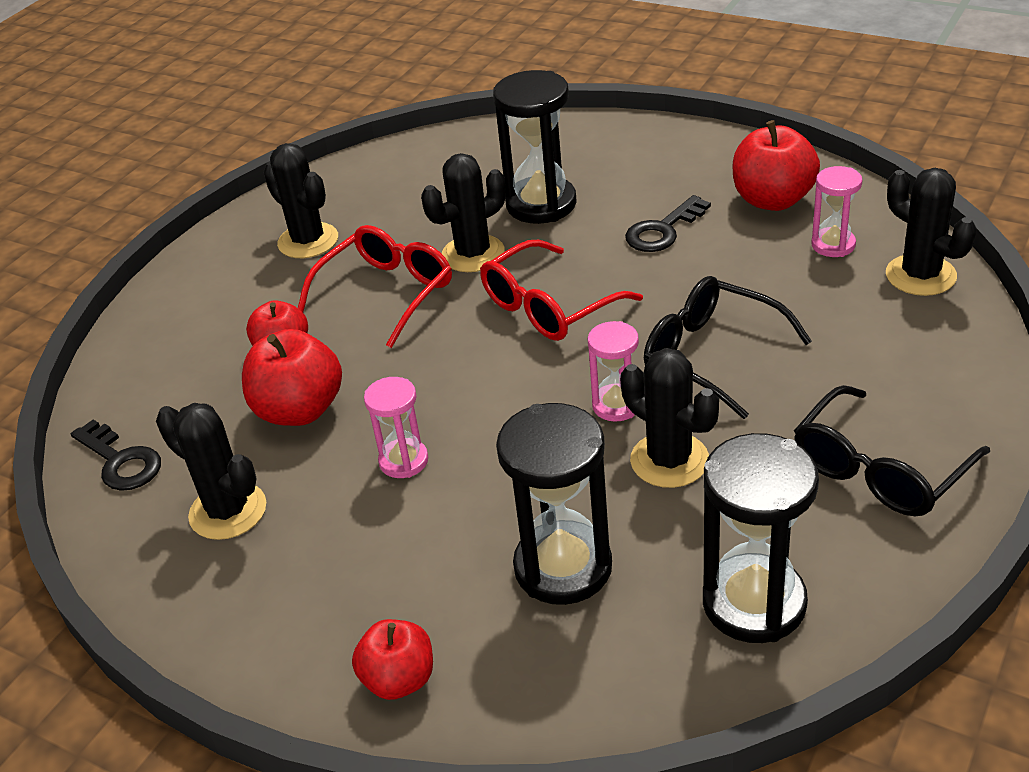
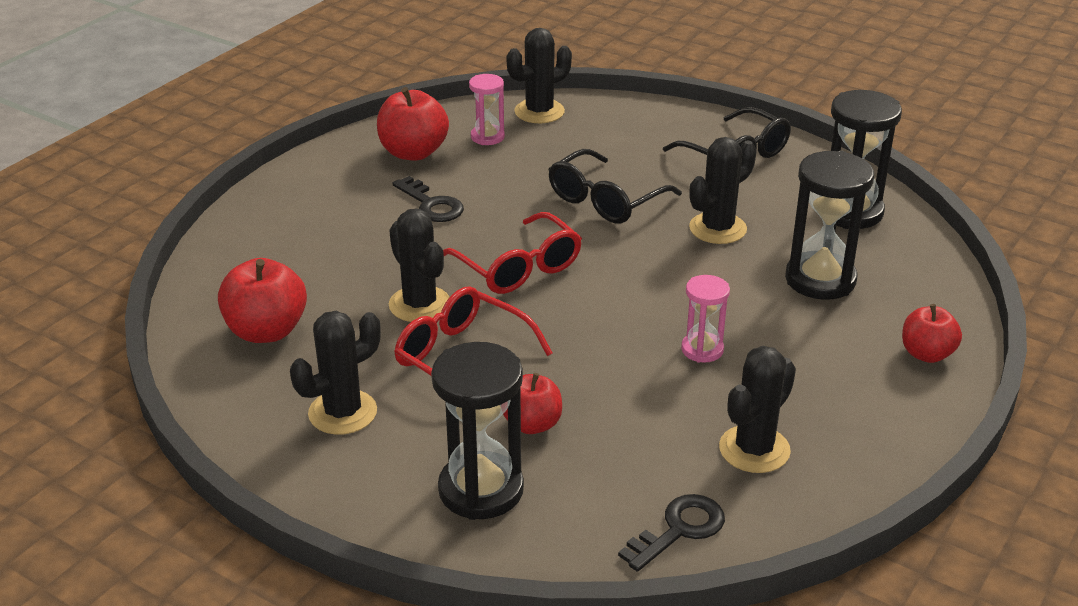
camera: 90 degrees left, 5 degrees down
(299, 410) = (625, 410): red apple -> red apple (266, 331)
(541, 204) = (355, 262): black hourglass -> black hourglass (481, 490)
(616, 405) = (653, 245): pink hourglass -> none

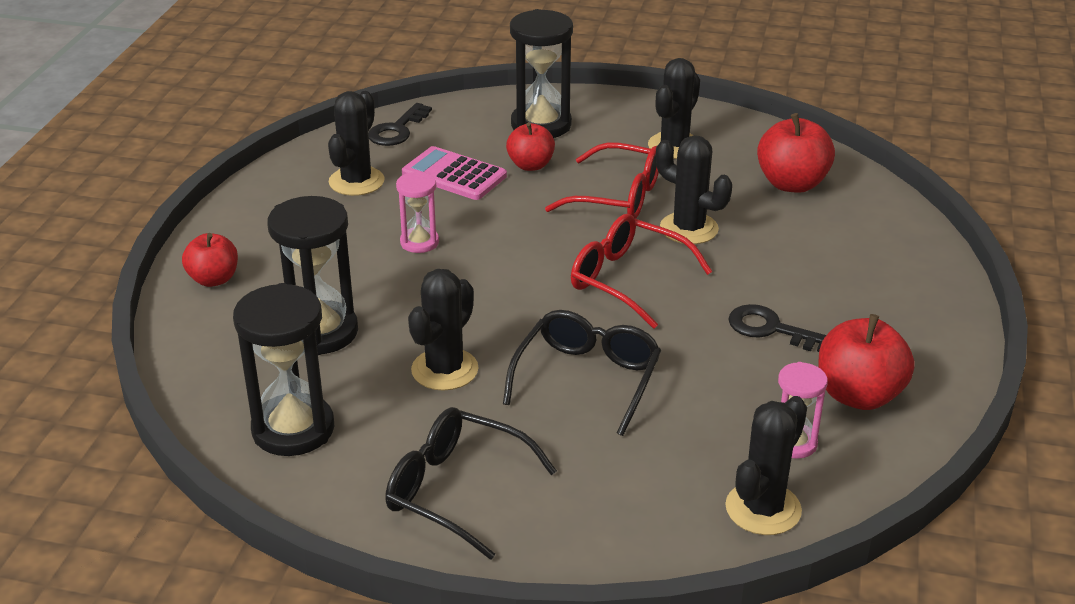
camera: 160 degrees right, 0 degrees up
(631, 431) = (454, 175): none -> pink calculator

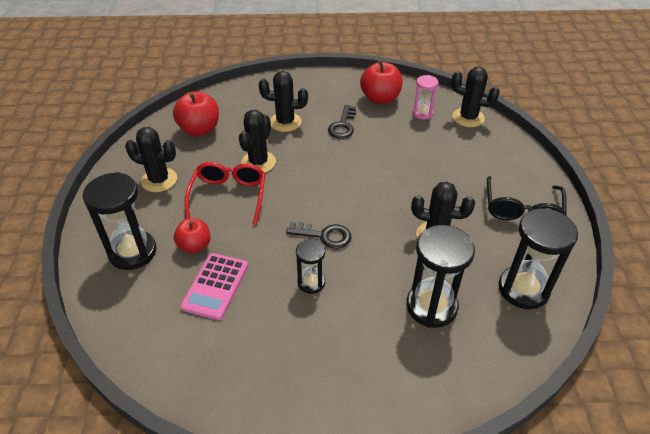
camera: 105 degrees left, 10 degrees up
(214, 279) = (402, 397): red apple -> none
(356, 181) = (237, 347): black cactus -> black cactus (285, 122)
(397, 130) = (147, 344): black key -> black key (324, 236)
(419, 242) = (311, 282): pink hourglass -> black hourglass
(587, 378) = (413, 180): black glasses -> none
(627, 280) = (319, 179): red glasses -> none

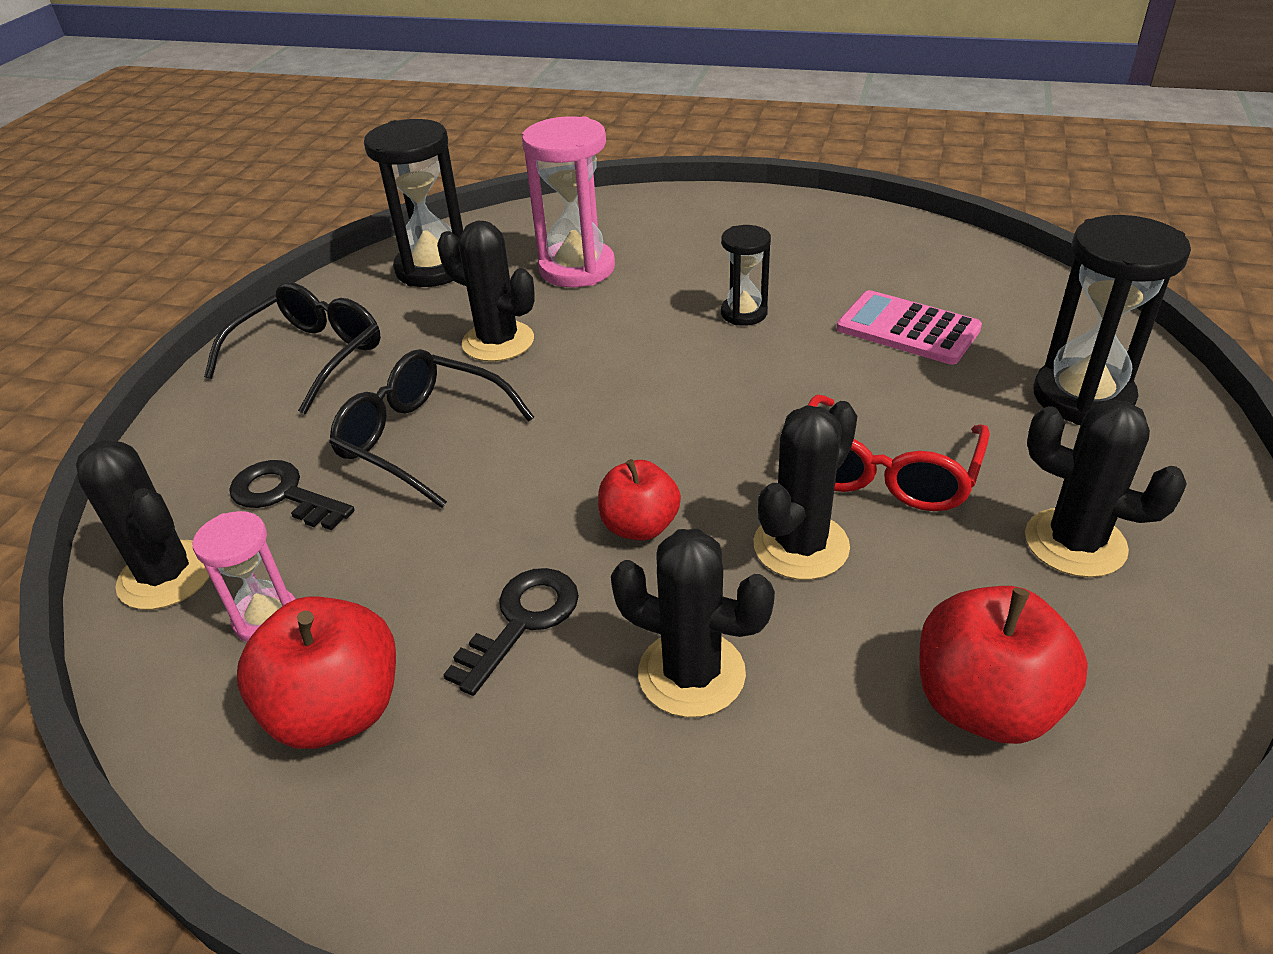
camera: 160 degrees left, 5 degrees down
(195, 246) = (954, 389): red apple -> red apple (639, 526)
(215, 286) = (908, 329): pink calculator -> pink calculator turned 90 degrees counterclockwise
(324, 236) = (695, 370): black key -> black key (283, 495)
(427, 178) = (421, 438): none -> black glasses
(431, 306) = (577, 269): black hourglass -> pink hourglass

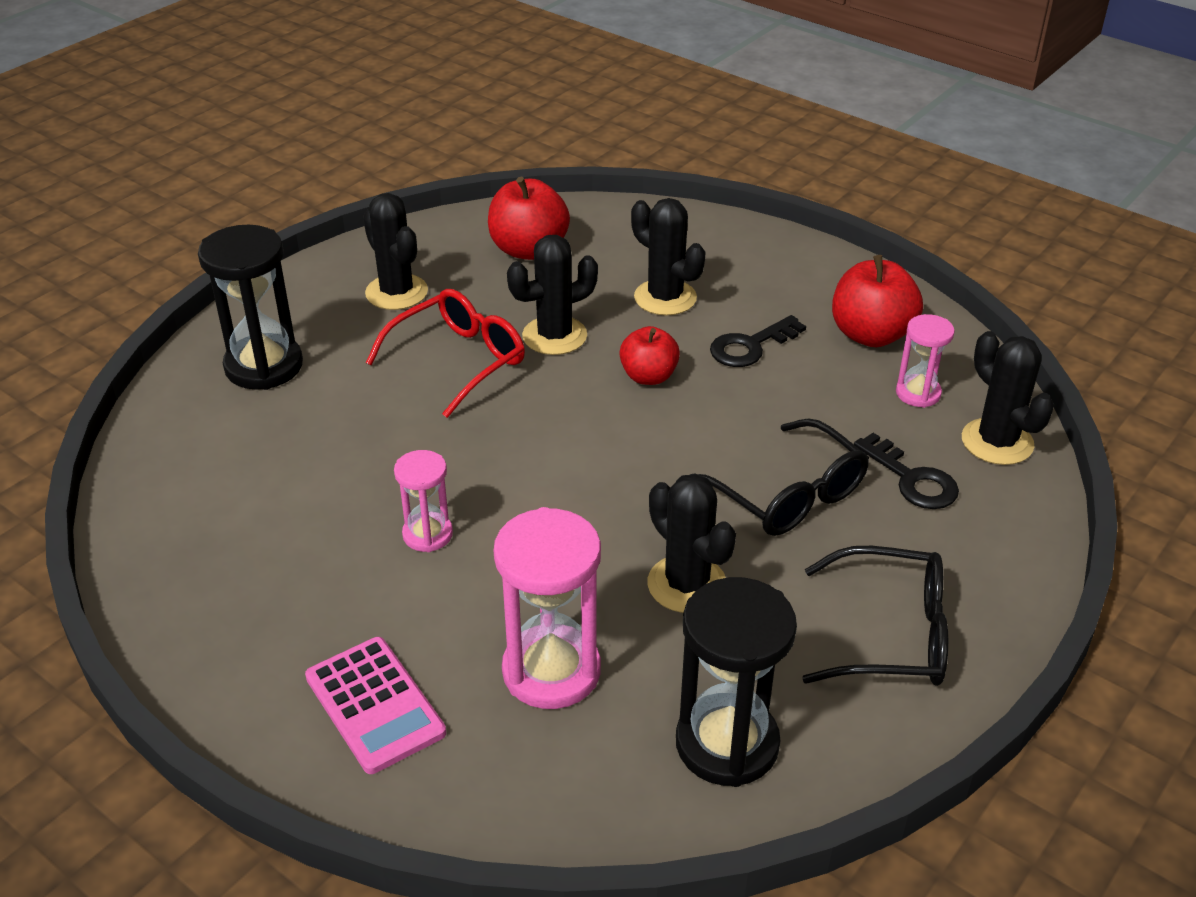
camera: 160 degrees left, 0 degrees up
(311, 356) = (892, 635): black glasses -> black glasses turned 135 degrees counterclockwise
(744, 313) = (427, 534): black hourglass -> pink hourglass
(908, 329) = (307, 465): pink calculator -> pink calculator (375, 705)

